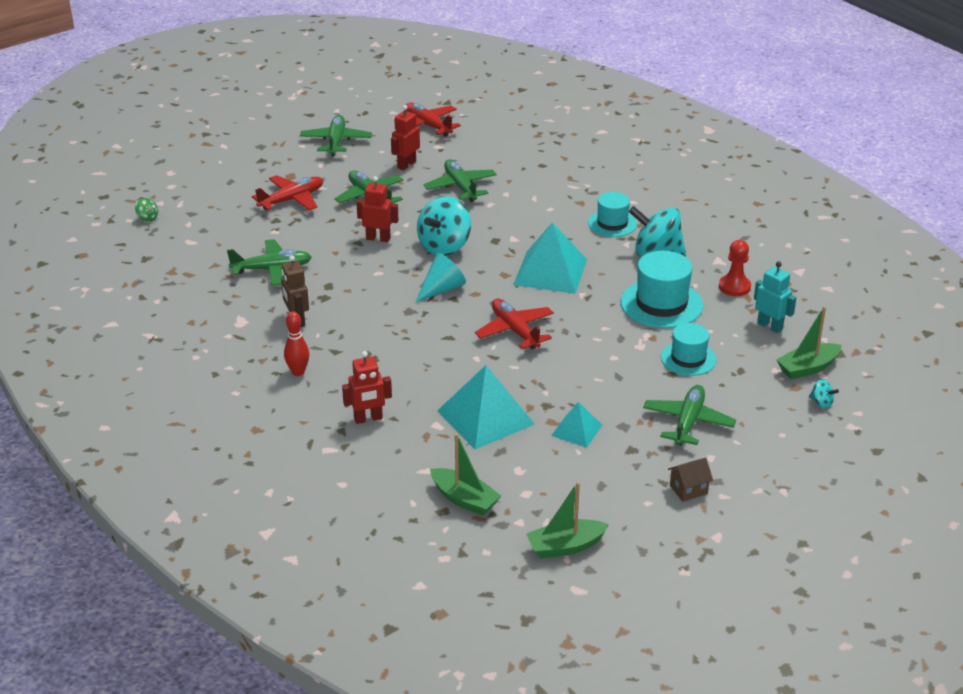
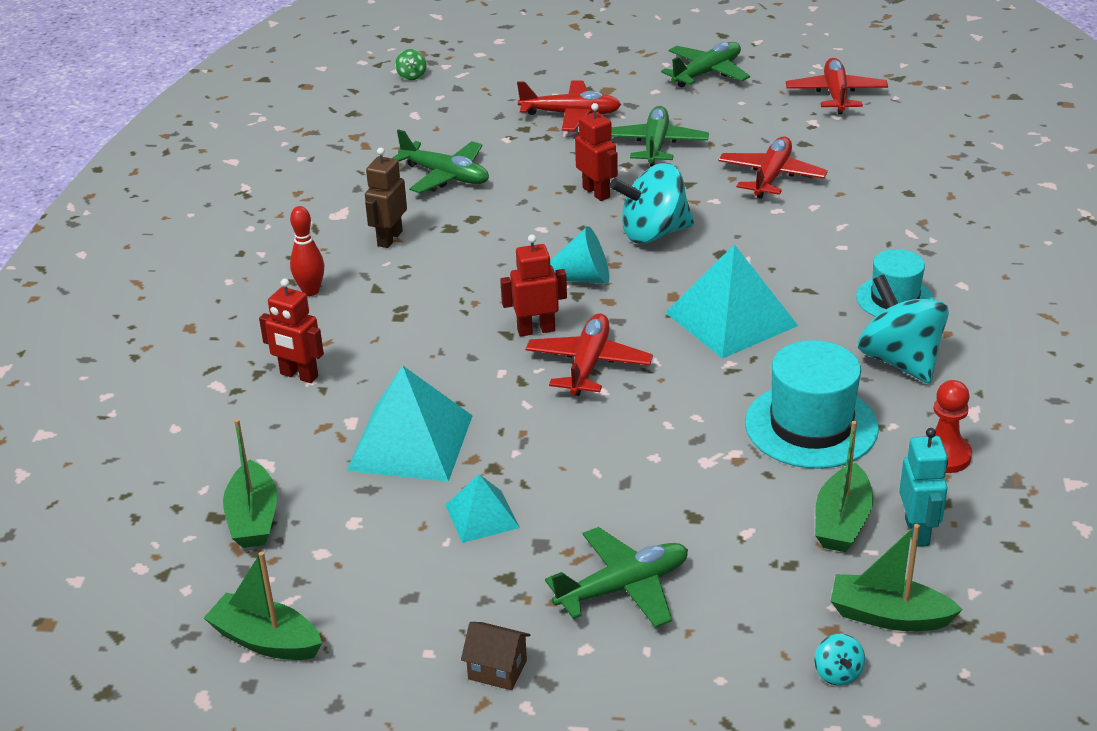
camera: 45 degrees right, 0 degrees up
(406, 165) = (746, 127): red robot -> red robot (536, 330)
(460, 187) = (771, 176): green plane -> red plane
(688, 358) = (743, 510): turquoise hat -> none
(735, 340) = (842, 522): none -> green boat

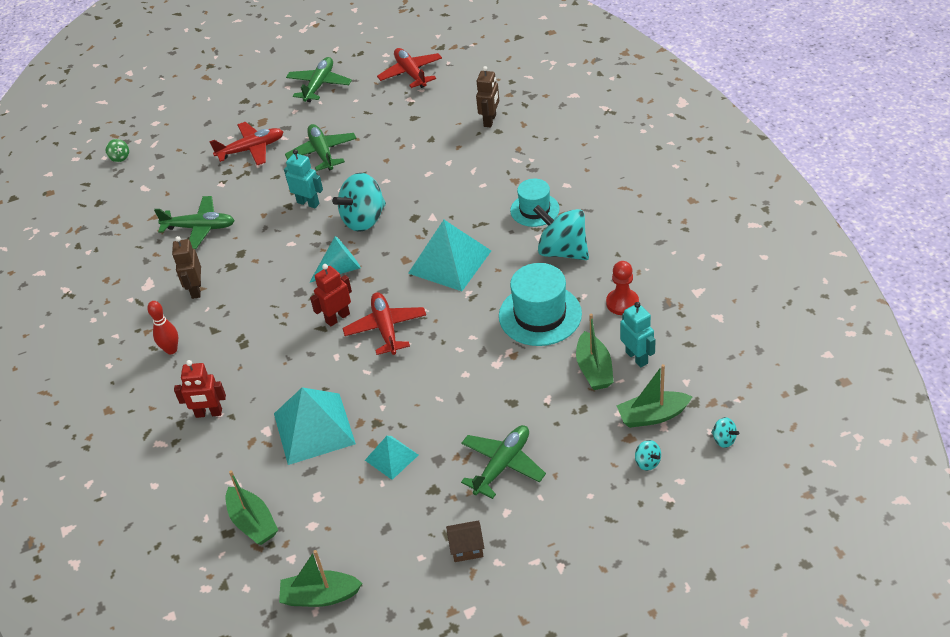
camera: 25 degrees left, 10 degrees up
(596, 192) = (308, 203): red robot -> turquoise robot
(771, 176) = (409, 150): red plane -> none
(906, 177) = (490, 120): none -> brown robot
(980, 693) = (723, 440): none -> turquoise spinning top

